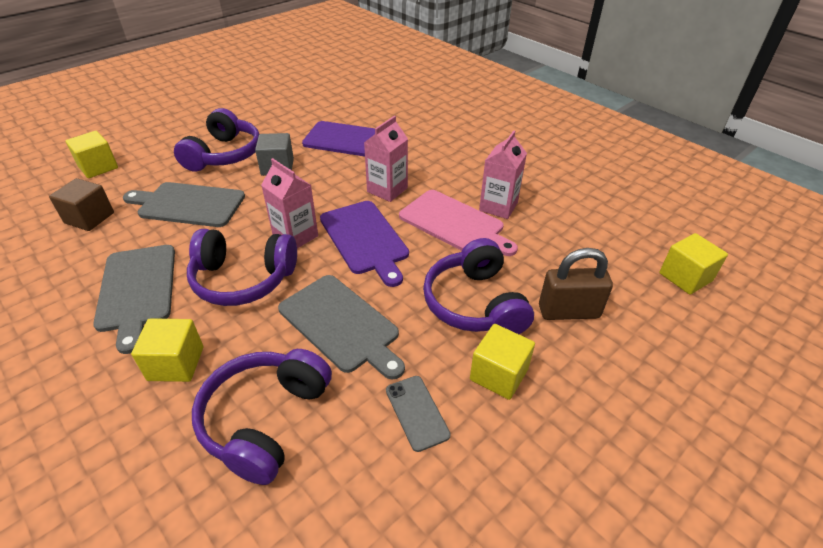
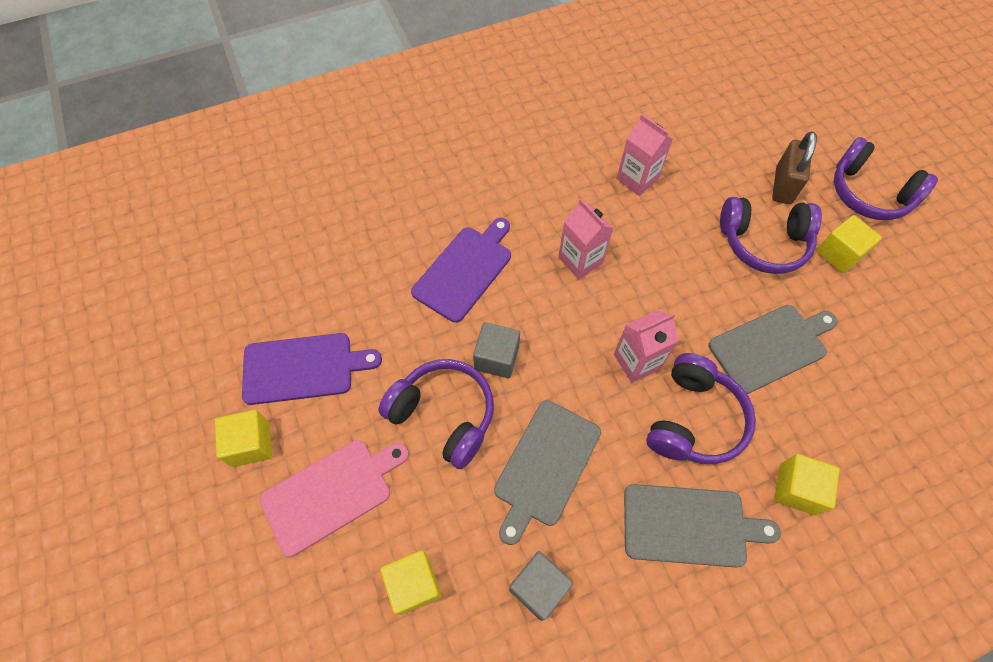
camera: 70 degrees left, 20 degrees up
(89, 218) = (538, 587): brown cube -> grey cube
(265, 420) = (865, 422): purple headphones -> purple headphones (869, 193)
(365, 239) = (658, 300): purple cutting board -> purple cutting board (303, 368)
(417, 412) = (868, 317): grey phone -> none
(454, 223) = (653, 221): pink cutting board -> pink cutting board (331, 493)
(685, 277) = (759, 99): yellow cube -> yellow cube (251, 444)

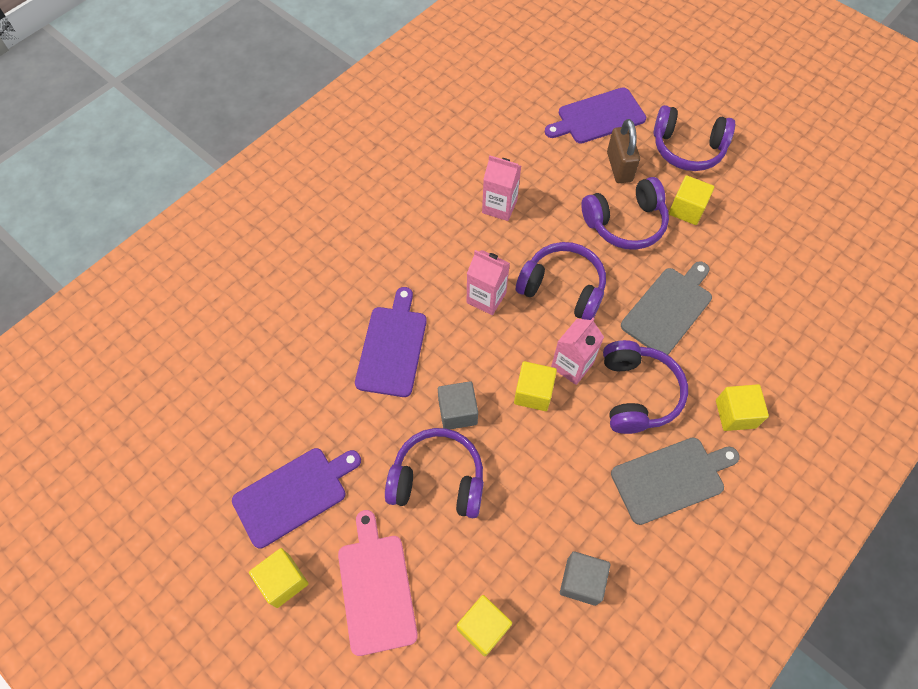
camera: 25 degrees left, 0 degrees up
(331, 493) = (376, 588): pink cutting board -> pink cutting board turned 45 degrees counterclockwise
(545, 466) = (540, 483): grey cutting board -> none
(582, 372) = (533, 393): none -> yellow cube
(664, 281) = (562, 288): none -> purple headphones
(783, 130) = (598, 117): none -> purple cutting board

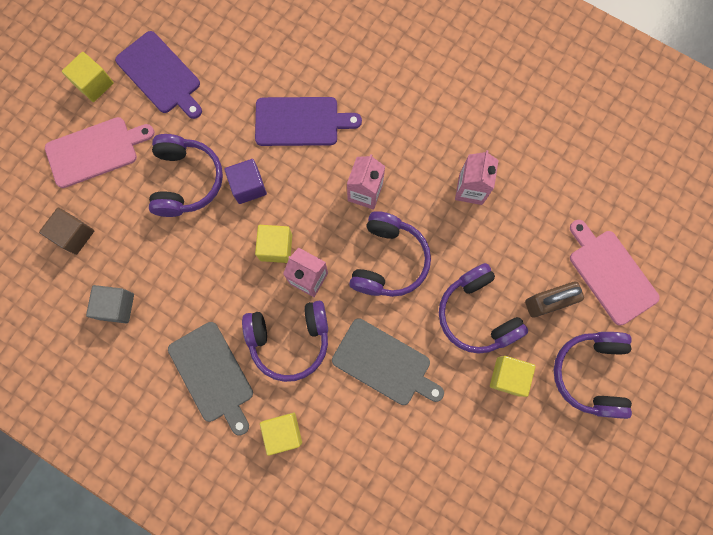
camera: 80 degrees right, 15 degrees up
(457, 412) = (248, 186): grey cube -> purple cube
(483, 627) = (74, 235): yellow cube -> brown cube
(598, 117) = (610, 274): purple cutting board -> pink cutting board

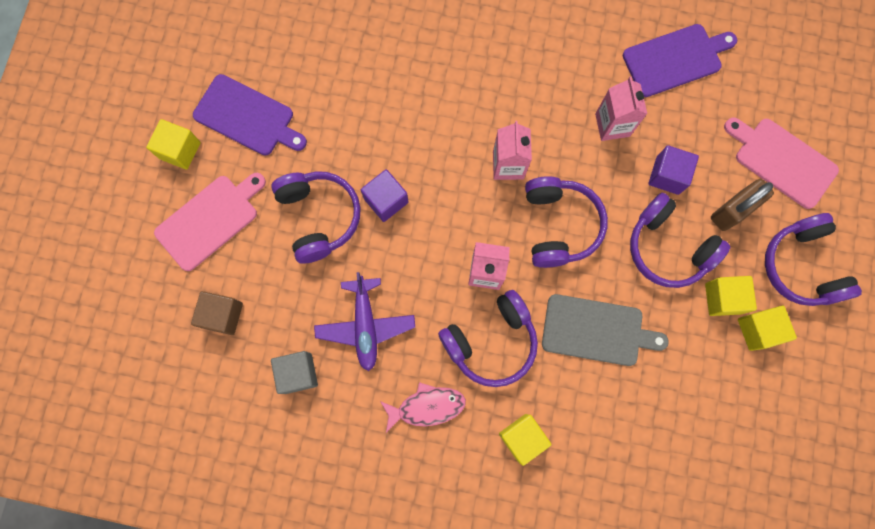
camera: 20 degrees left, 0 degrees up
(189, 286) = (365, 325): none -> purple plane
(212, 375) = (427, 406): grey cutting board -> pink fish
(276, 247) = (439, 253): yellow cube -> yellow cube (758, 330)
(300, 121) = (413, 115): purple cutting board -> purple cutting board (675, 59)
(501, 250) = (667, 175): none -> purple cube

